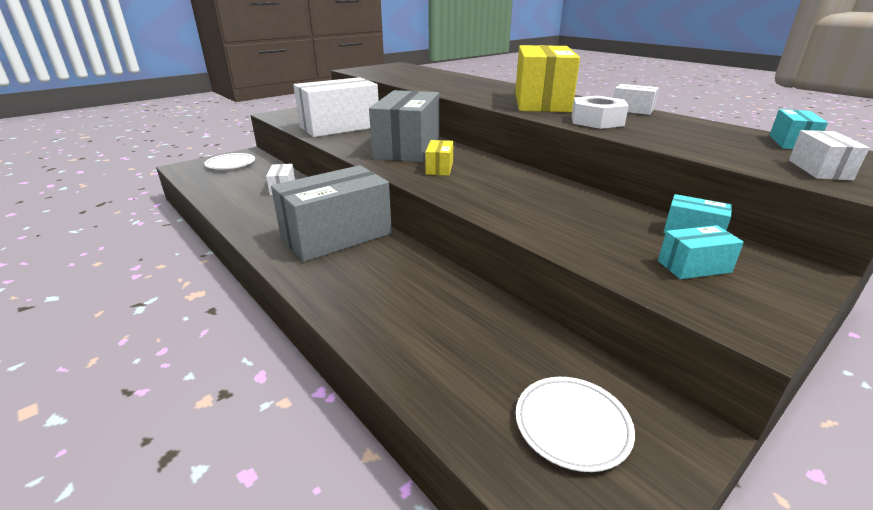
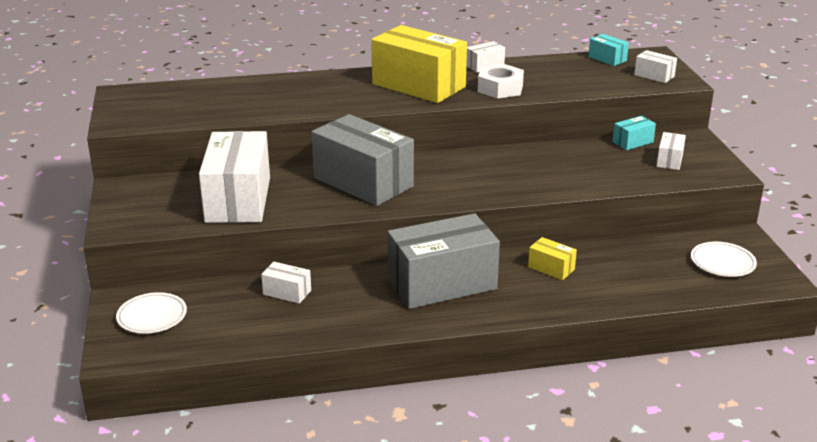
camera: 60 degrees left, 0 degrees up
(336, 236) = (442, 284): grey box -> grey box turned 75 degrees clockwise
(439, 168) = (437, 183): yellow box -> yellow box (551, 268)
(694, 266) = (669, 160): turquoise box -> white box

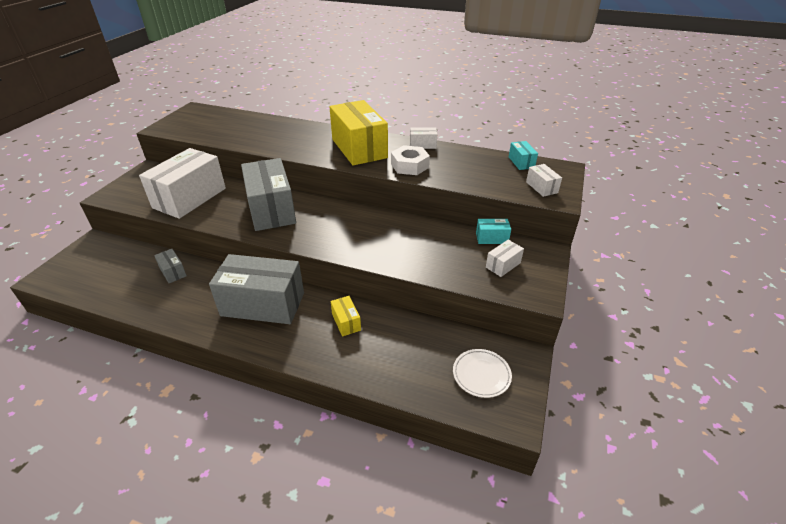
camera: 30 degrees right, 10 degrees up
(152, 317) = (91, 260): white plate -> none
(287, 292) = (173, 272): white box -> grey box

